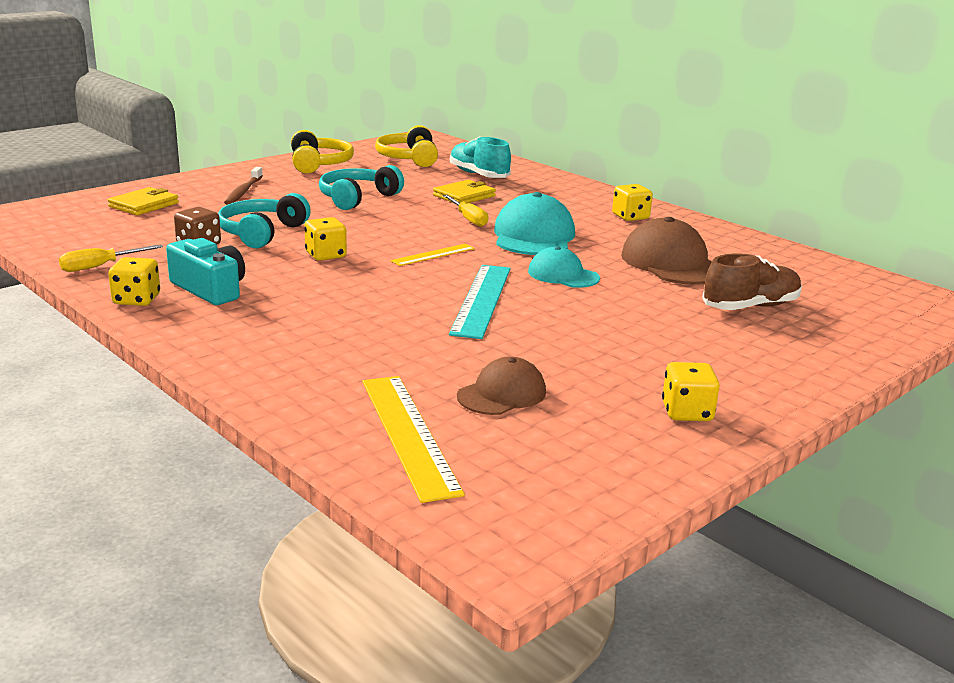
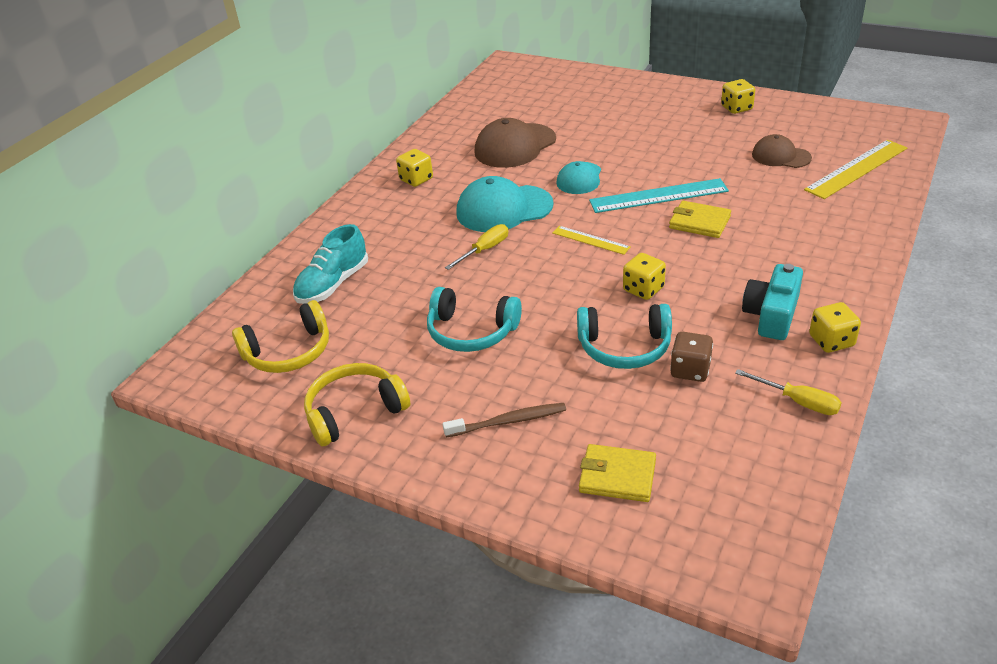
camera: 105 degrees left, 15 degrees up
(464, 196) = (415, 272): yellow wallet -> yellow wallet (699, 222)
(750, 307) = (571, 111): brown shoe -> none

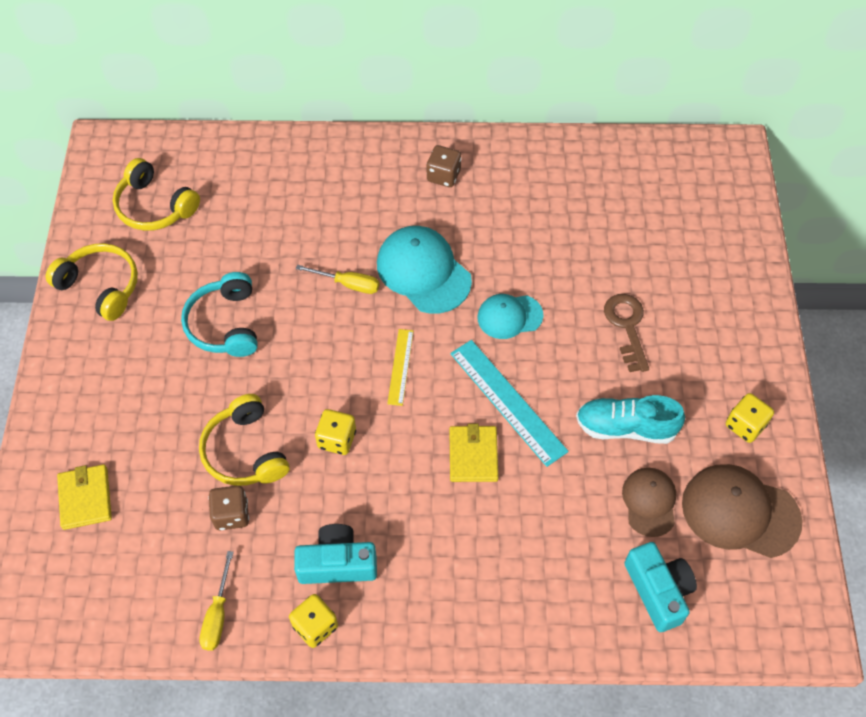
camera: 60 degrees right, 20 degrees up
(333, 284) = (252, 192): turquoise shoe -> turquoise shoe (625, 427)
(416, 179) = (443, 176): yellow dice -> brown dice
(508, 421) = (123, 397): brown toothbrush -> none
(515, 146) = (547, 233): brown cap -> brown cap (740, 512)
(624, 347) = (245, 451): turquoise headphones -> yellow headphones
(625, 132) = (627, 326): none -> brown key
(856, 169) = (658, 590): yellow ruler -> turquoise camera

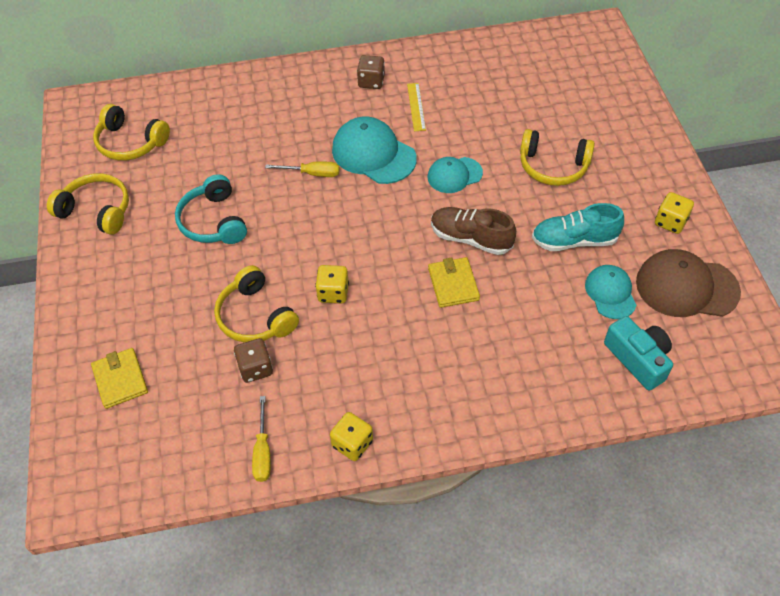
camera: 10 degrees left, 5 degrees down
(337, 563) = (359, 390): turquoise camera -> none
(400, 367) = (373, 228): yellow ruler -> yellow ruler (416, 107)
(507, 402) = (470, 238): turquoise ruler -> brown shoe
(627, 326) = (553, 166): brown key -> yellow headphones
(649, 502) = (610, 293): brown cap -> turquoise cap

